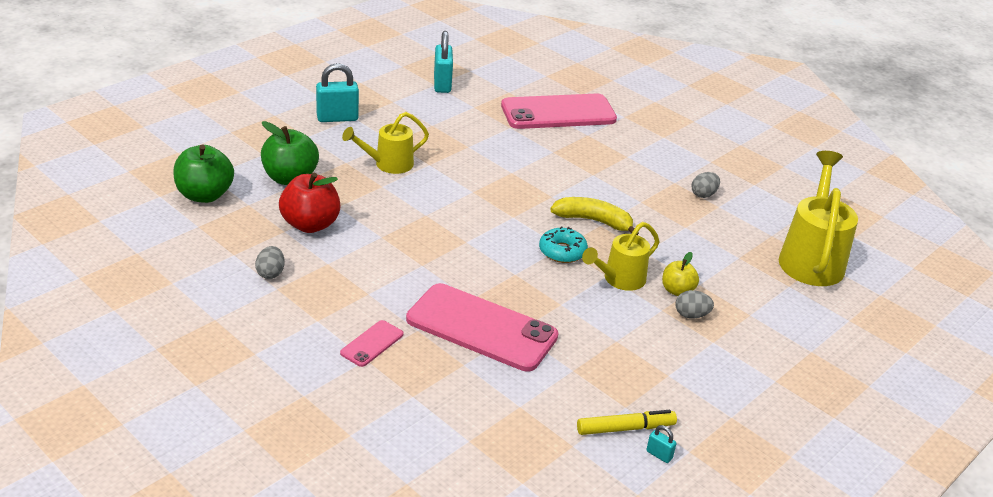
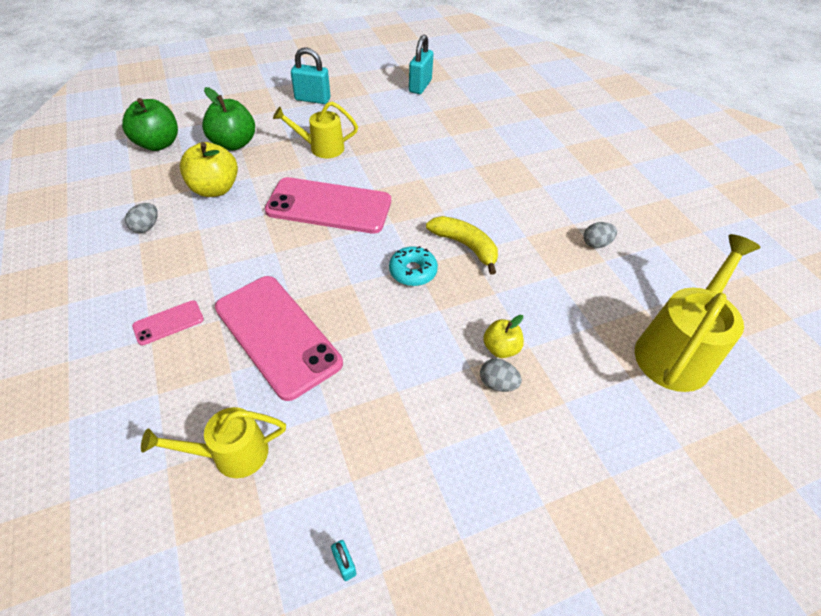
camera: 25 degrees right, 15 degrees up
(310, 224) = (215, 189): red apple -> yellow apple
(558, 112) = (504, 130): pink phone -> pink phone (329, 206)
(619, 279) = (448, 318): yellow watering can -> yellow watering can (231, 454)
(625, 428) = (332, 511): yellow marker -> none

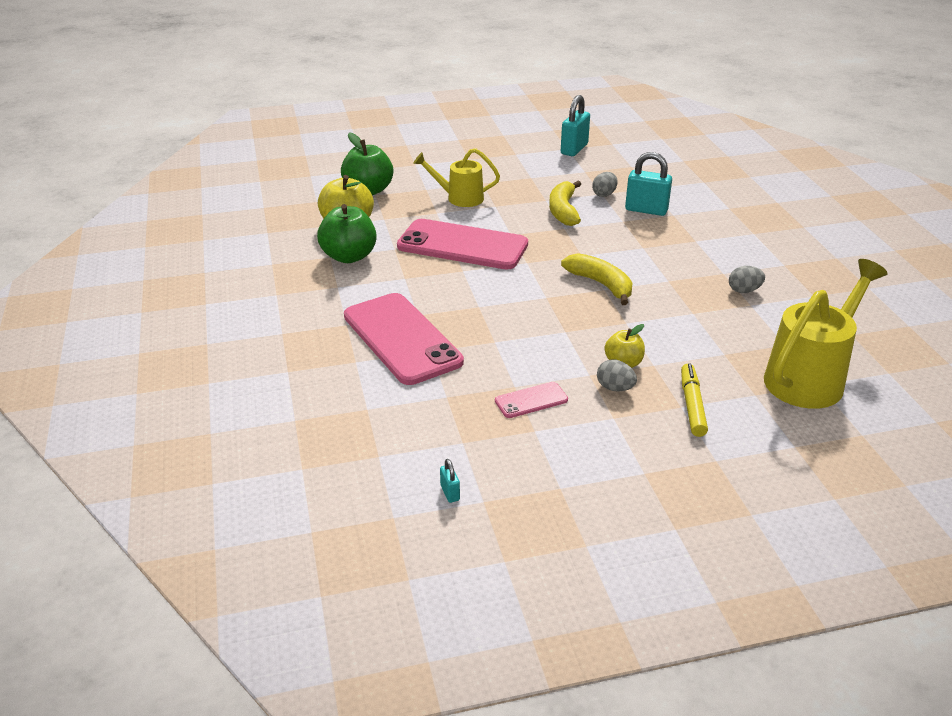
camera: 10 degrees right, 15 degrees down
(146, 227) = (279, 252): grey egg -> grey egg (604, 194)
(158, 144) = (291, 187): green apple -> green apple (349, 256)
(168, 322) = (299, 323): pink phone -> pink phone (531, 400)
(231, 454) = (353, 416): yellow watering can -> none
(312, 99) = (454, 156): turquoise padlock -> turquoise padlock (646, 210)
(413, 271) = (542, 301): turquoise donut -> none
(419, 158) = (563, 211): none -> yellow banana
(575, 400) = (692, 405): none -> yellow marker

